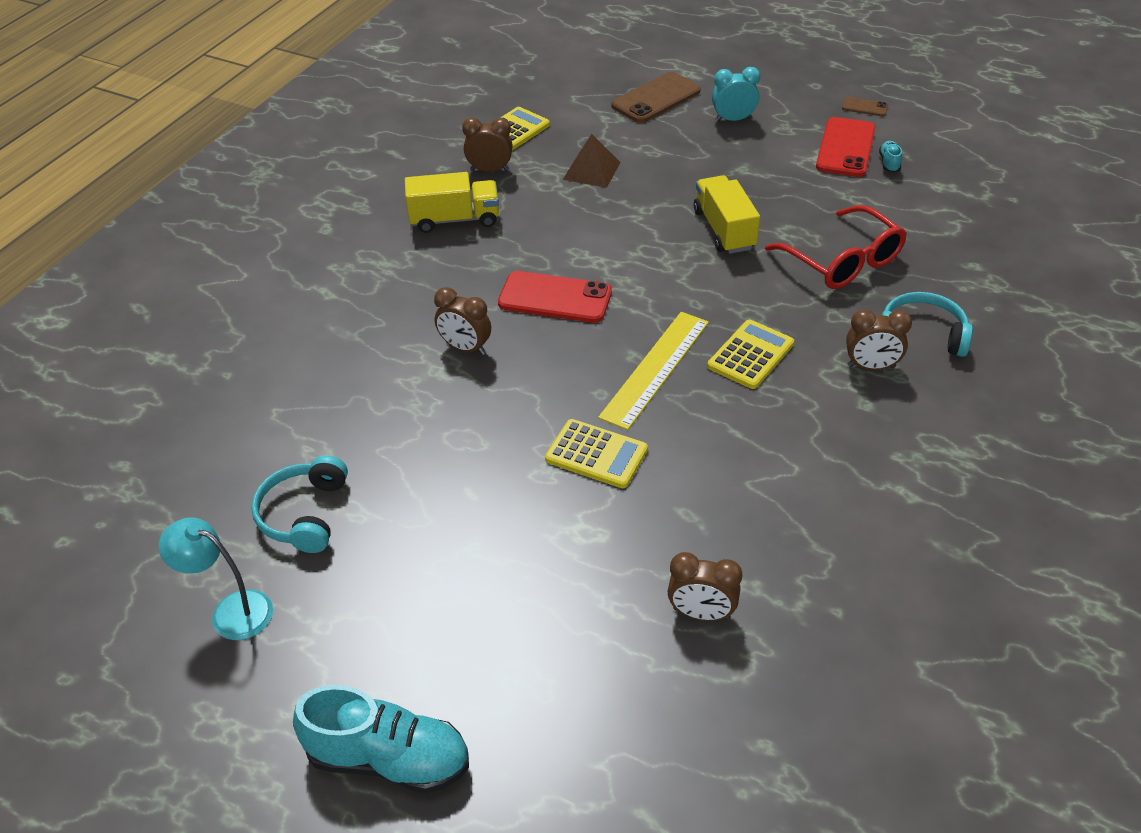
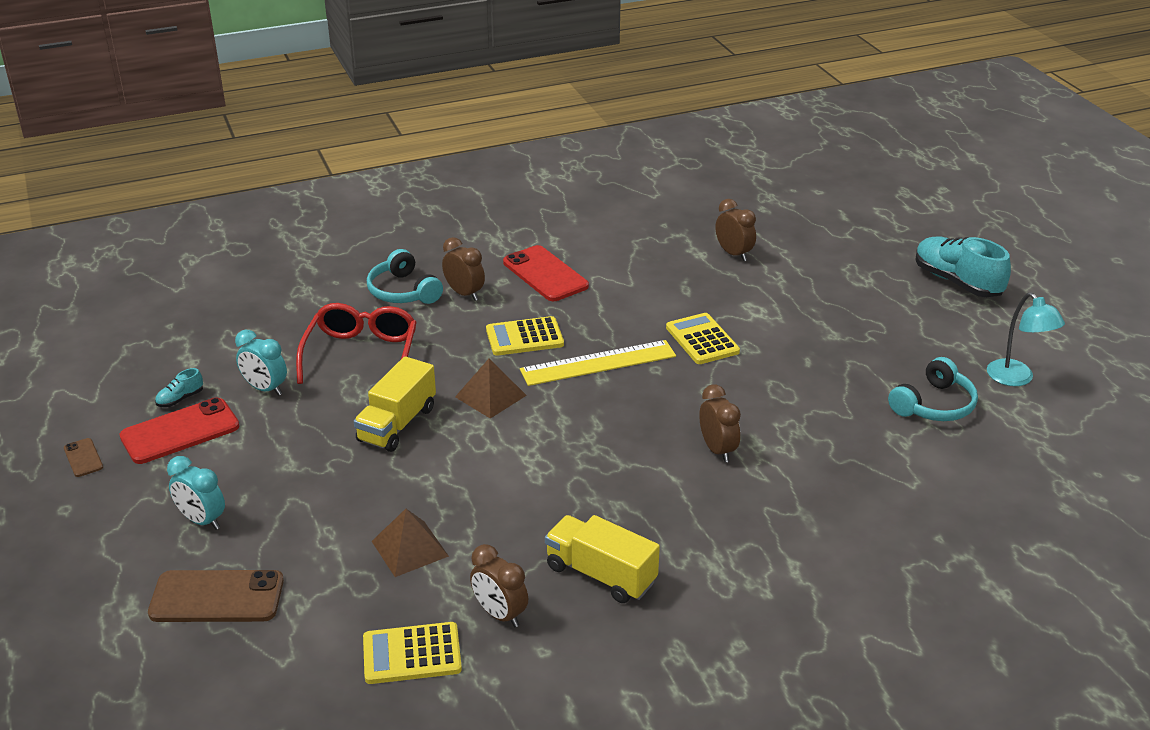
camera: 140 degrees left, 10 degrees down
(555, 298) = (603, 448): red phone -> red phone (545, 274)
(695, 288) = (490, 396): none -> brown pyramid
(853, 199) = (265, 389): none -> turquoise clock

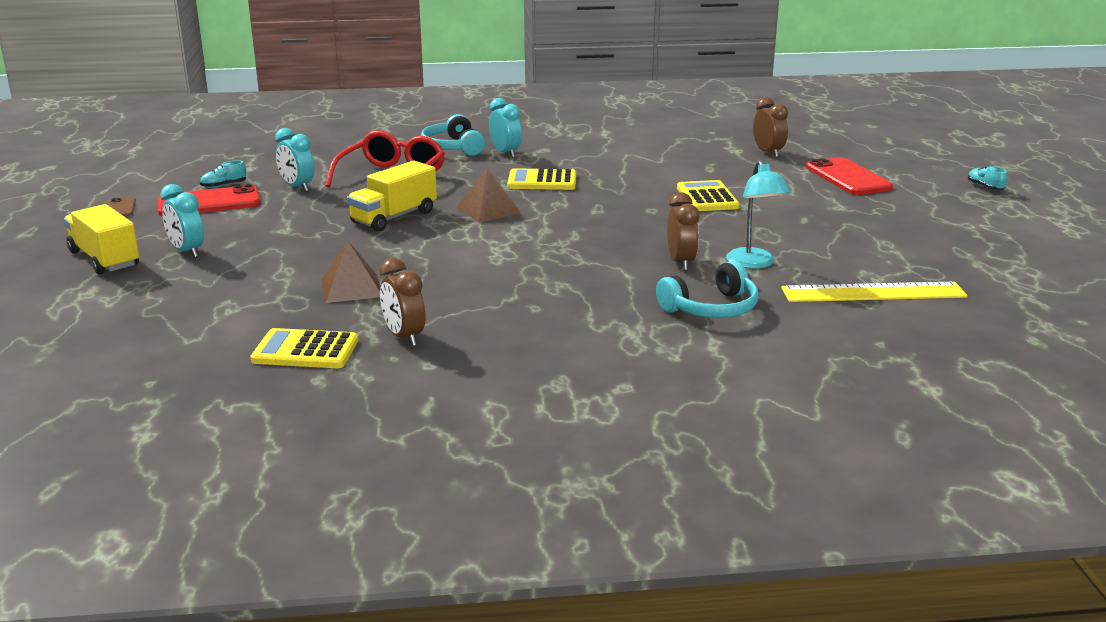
camera: 15 degrees right, 10 degrees down
(217, 597) = (164, 295): brown phone -> none
(464, 294) = (505, 153): brown clock -> turquoise clock
(545, 274) = (584, 149): red phone -> red phone (847, 177)
(598, 363) = (599, 201): yellow ruler -> yellow ruler (873, 292)
(601, 574) = (517, 324): yellow truck -> yellow truck (104, 259)
(934, 405) = (920, 258): turquoise headphones -> turquoise headphones (711, 308)
(957, 282) = (985, 187): turquoise shoe -> turquoise shoe, size x0.44
(1016, 379) = (1019, 251): turquoise lamp -> turquoise lamp (754, 263)

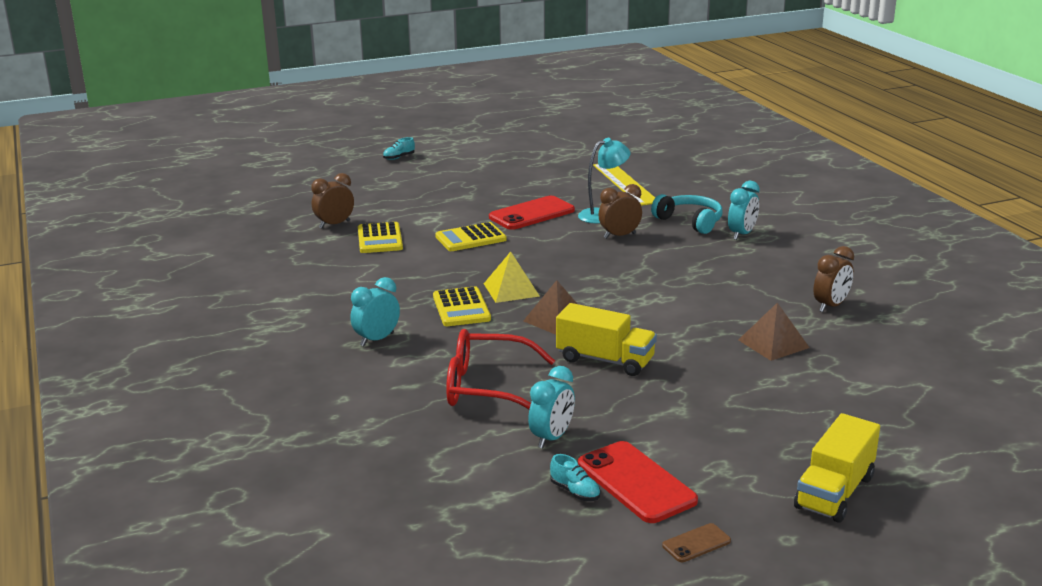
camera: 105 degrees left, 0 degrees up
(187, 252) = (775, 448): turquoise clock -> turquoise clock (742, 234)
(305, 350) = (889, 335): yellow calculator -> yellow calculator (380, 239)
(453, 147) = (365, 373): turquoise headphones -> none
(567, 201) = (511, 289): none -> yellow pyramid
(847, 177) = (394, 195): red phone -> red phone (532, 214)

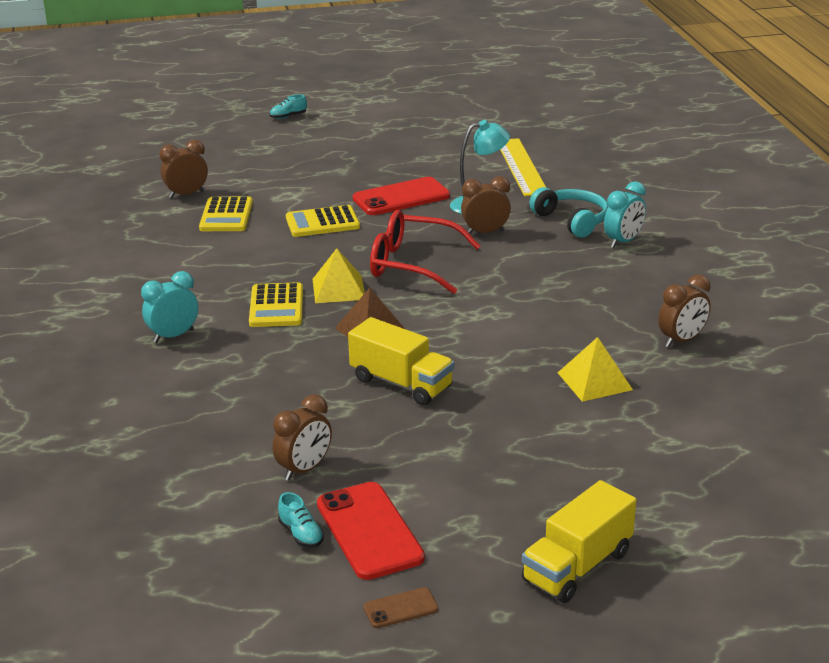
camera: 10 degrees right, 5 degrees up
(486, 387) = (262, 403): red glasses -> red glasses (412, 264)
(552, 438) = (304, 469): turquoise clock -> brown clock
(773, 344) = (594, 381): brown pyramid -> yellow pyramid

